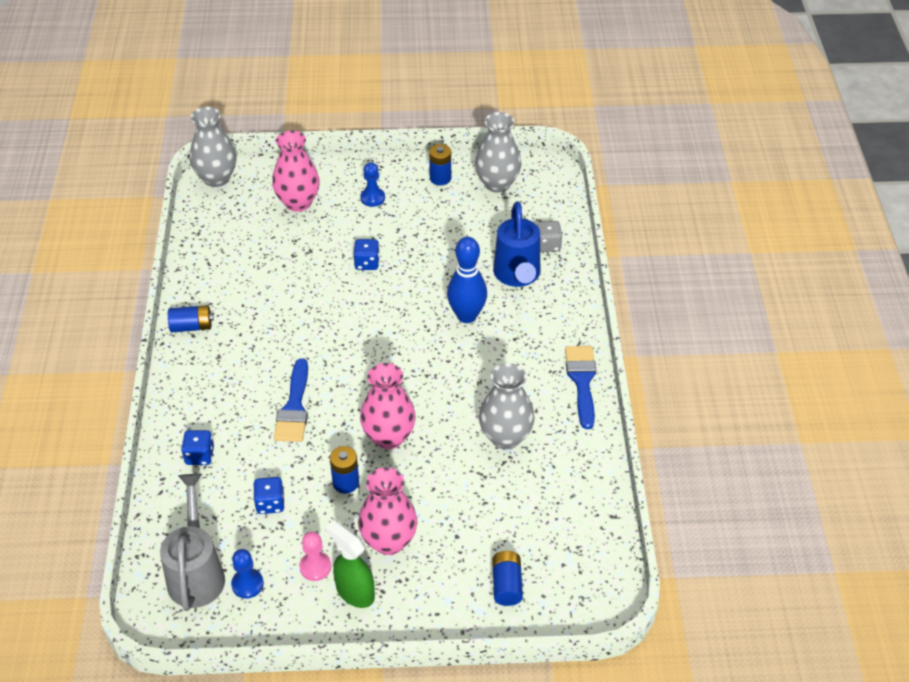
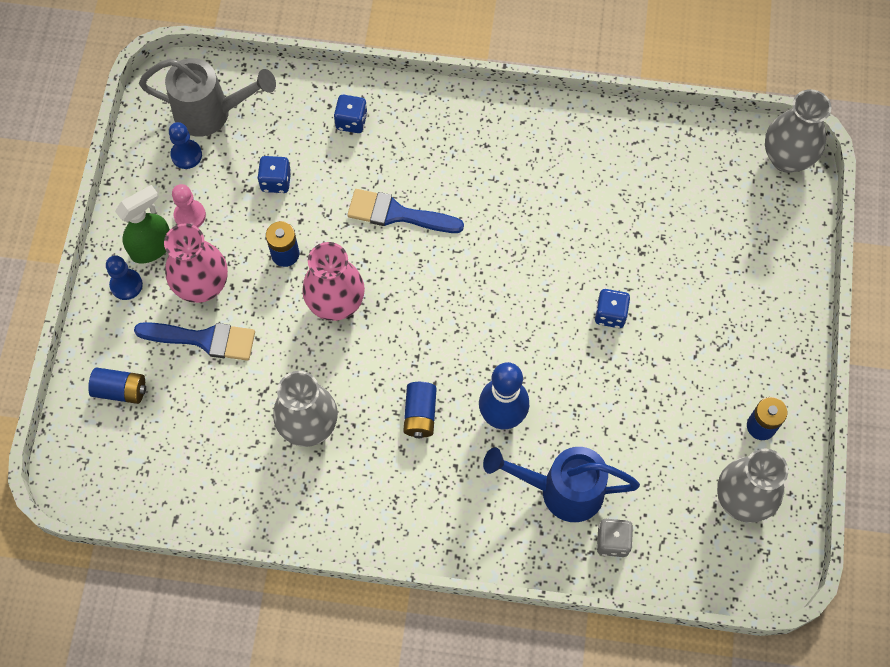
camera: 100 degrees right, 20 degrees up
(192, 326) = (535, 121): blue battery -> blue battery (420, 414)
(298, 202) = (731, 247): pink vase -> none
(372, 198) = (730, 336): blue pawn -> blue pawn (126, 285)
(582, 381) = (372, 530): blue brush -> blue brush (203, 339)

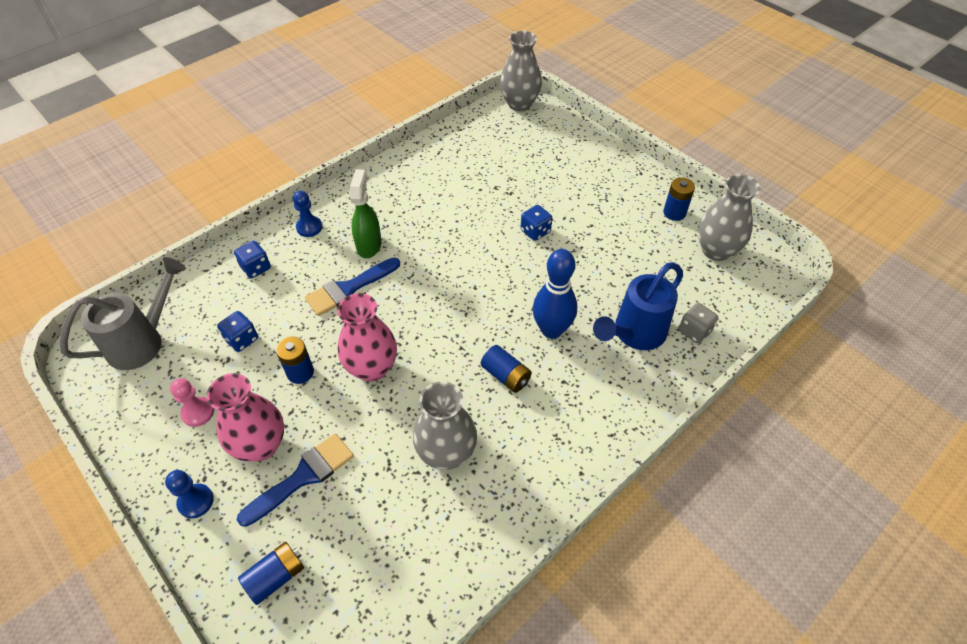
camera: 50 degrees left, 15 degrees down
(152, 247) = (190, 458): green spray bottle -> green spray bottle (369, 245)
(186, 155) = (151, 380): blue pawn -> blue pawn (309, 227)

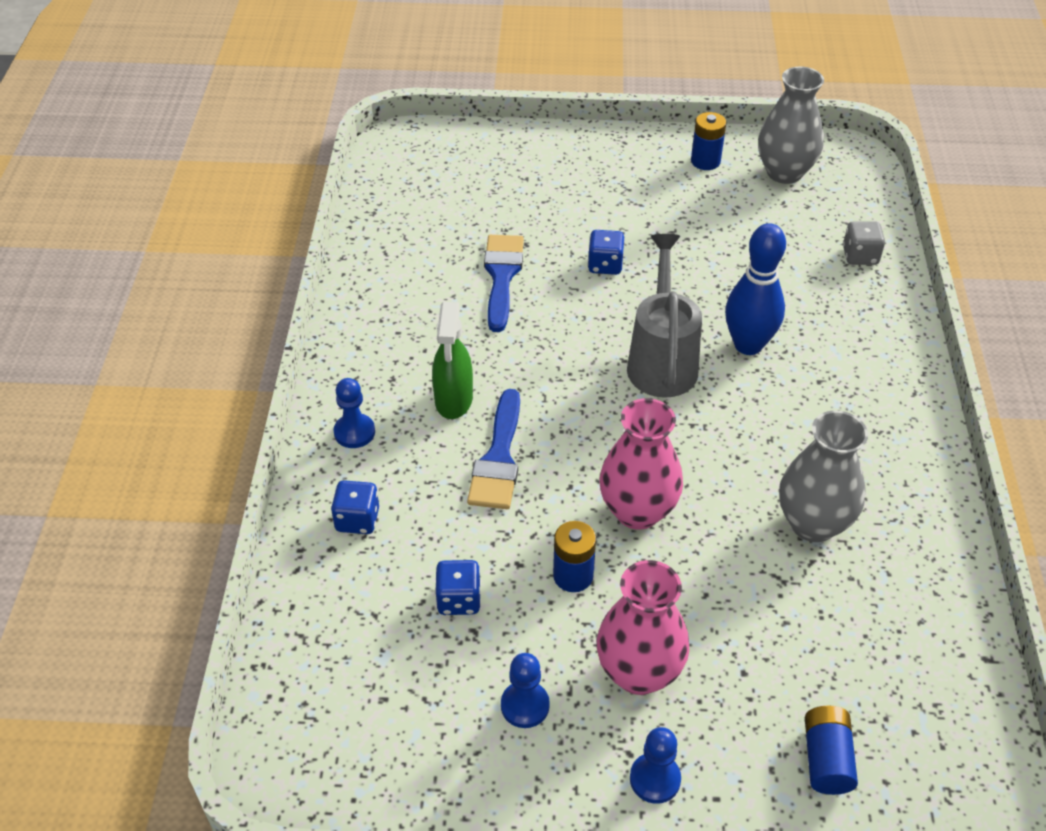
camera: 45 degrees left, 5 degrees down
(143, 342) = (342, 700): grey watering can -> grey watering can (662, 361)
(198, 412) = (525, 705): pink pawn -> blue pawn
(303, 477) = (721, 659): blue brush -> blue brush (502, 276)
(369, 245) = (453, 400): green spray bottle -> green spray bottle turned 135 degrees counterclockwise
(506, 376) = (766, 416): blue battery -> none
(519, 104) = (402, 145): grey vase -> none
(634, 334) = (818, 294): blue watering can -> none

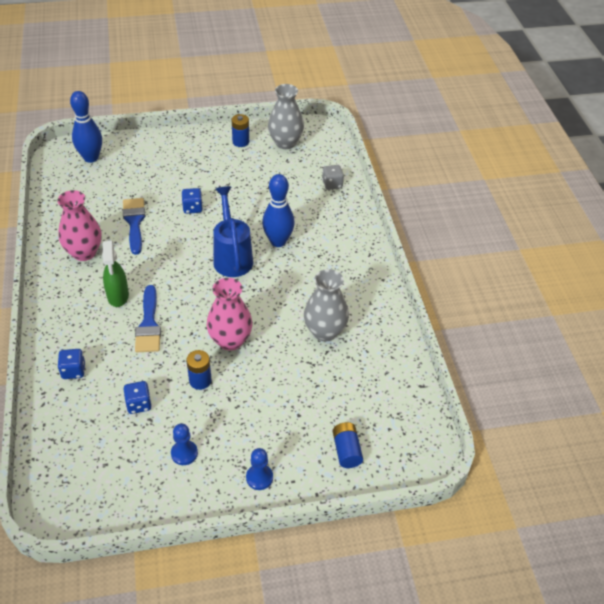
camera: 15 degrees left, 0 degrees up
(354, 432) = (63, 323): blue pawn -> none
(447, 158) = (91, 158): none -> blue bowling pin
(639, 672) = (243, 425): pink vase -> pink vase (84, 252)
(662, 361) = (232, 257): grey watering can -> blue watering can

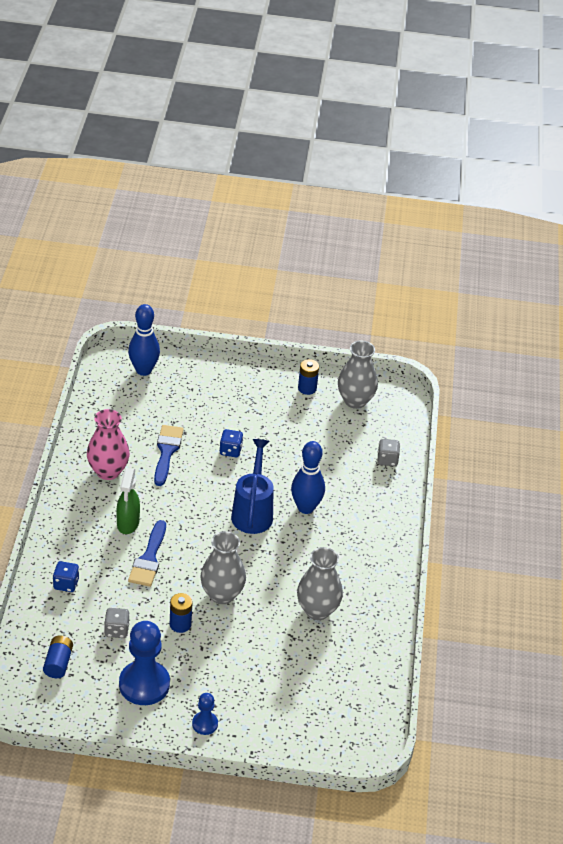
camera: 15 degrees right, 5 degrees down
(139, 404) = (116, 630): blue dice -> grey dice
(184, 453) = (144, 684): blue pawn -> blue pawn, size x1.99
(230, 340) = (222, 594): pink vase -> grey vase
(346, 450) = (294, 723): blue battery -> blue battery (58, 663)

